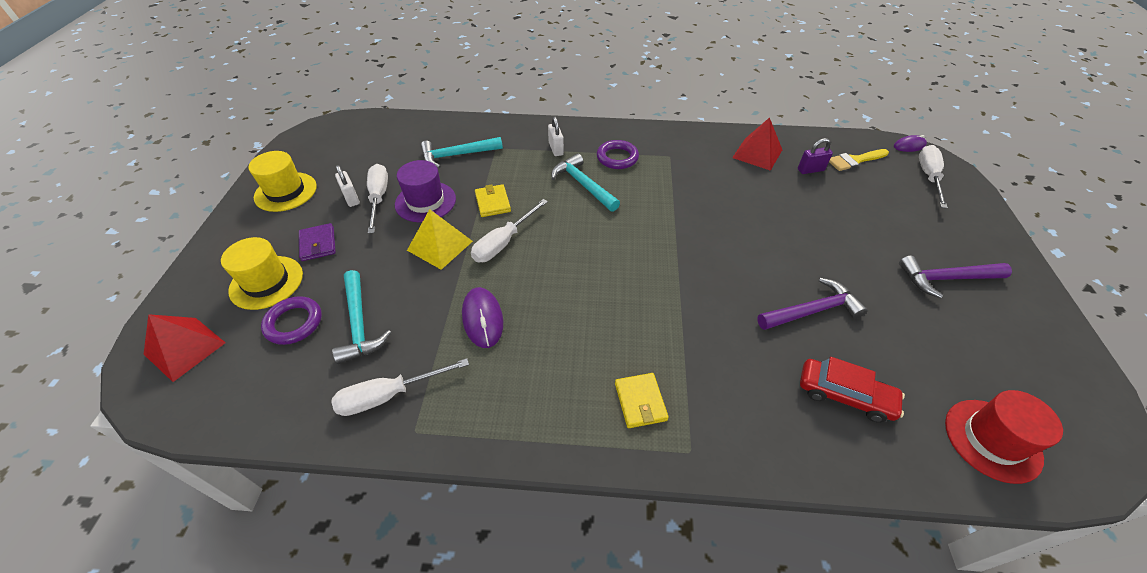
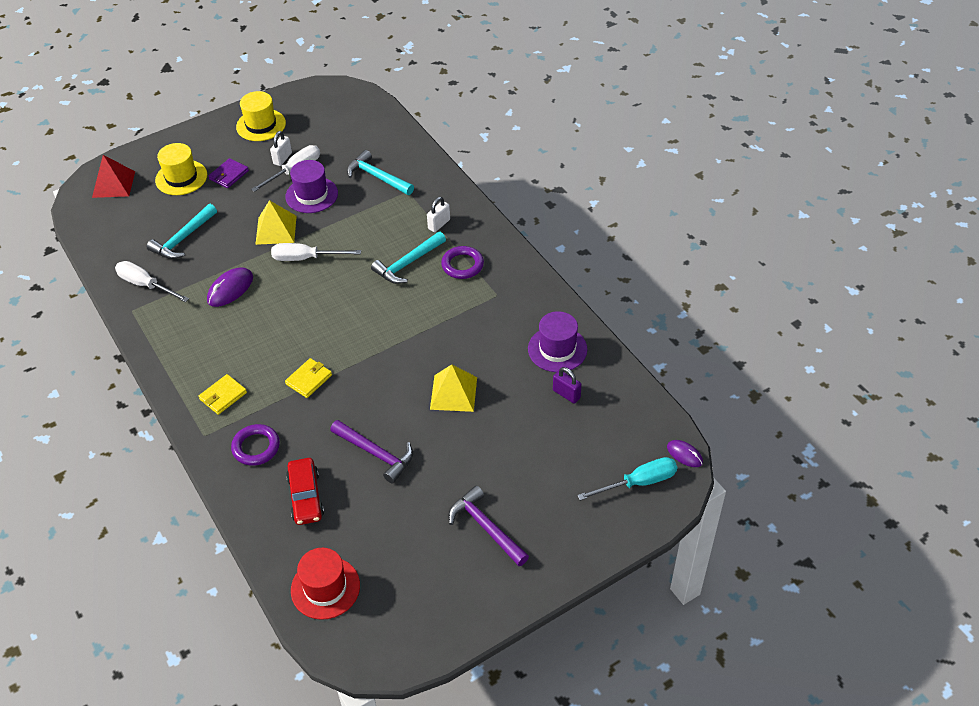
camera: 55 degrees right, 0 degrees up
(294, 323) = (162, 212): purple ring -> purple ring (256, 447)
(493, 202) = (342, 228): yellow wallet -> yellow wallet (309, 379)
(583, 185) = (408, 264): turquoise hammer -> turquoise hammer turned 150 degrees counterclockwise
(757, 153) = (557, 349): red pyramid -> purple hat
(765, 227) = (453, 393): none -> yellow pyramid
(854, 160) = (614, 420): yellow brush -> none
(928, 177) = (638, 482): white screwdriver -> turquoise screwdriver

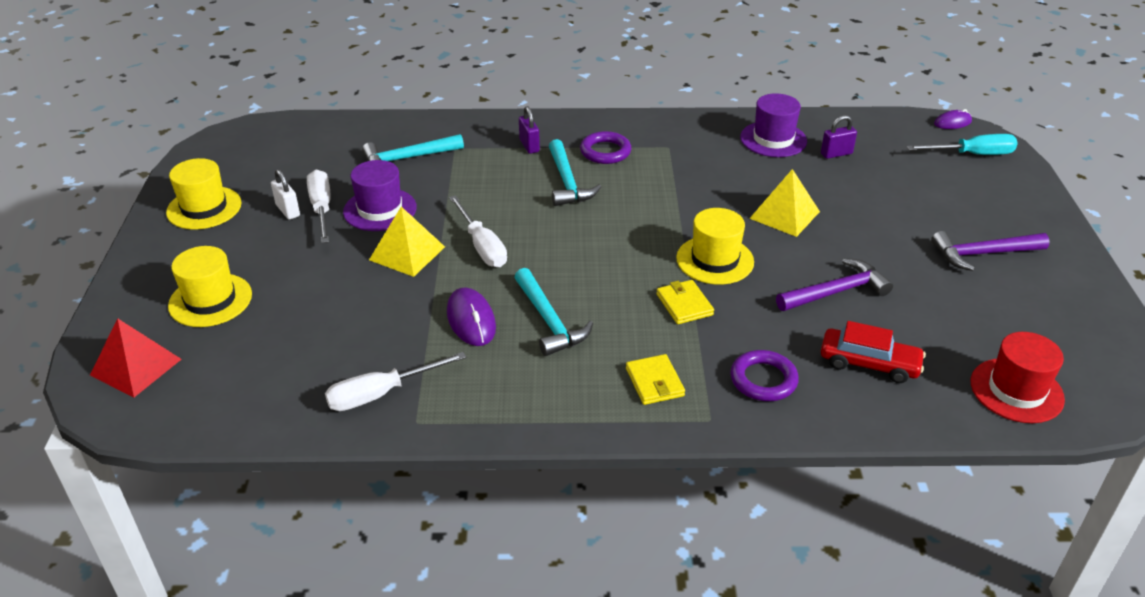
camera: 60 degrees left, 10 degrees down
(183, 239) = (331, 333): turquoise hammer -> turquoise hammer (549, 321)
(229, 175) = (260, 259): purple wallet -> none
(306, 258) = (482, 246): white screwdriver -> white screwdriver turned 60 degrees counterclockwise
(369, 376) = (715, 260): none -> yellow hat
(439, 224) = (529, 146): white padlock -> purple padlock
(638, 482) = (972, 154): turquoise screwdriver -> turquoise screwdriver turned 75 degrees clockwise

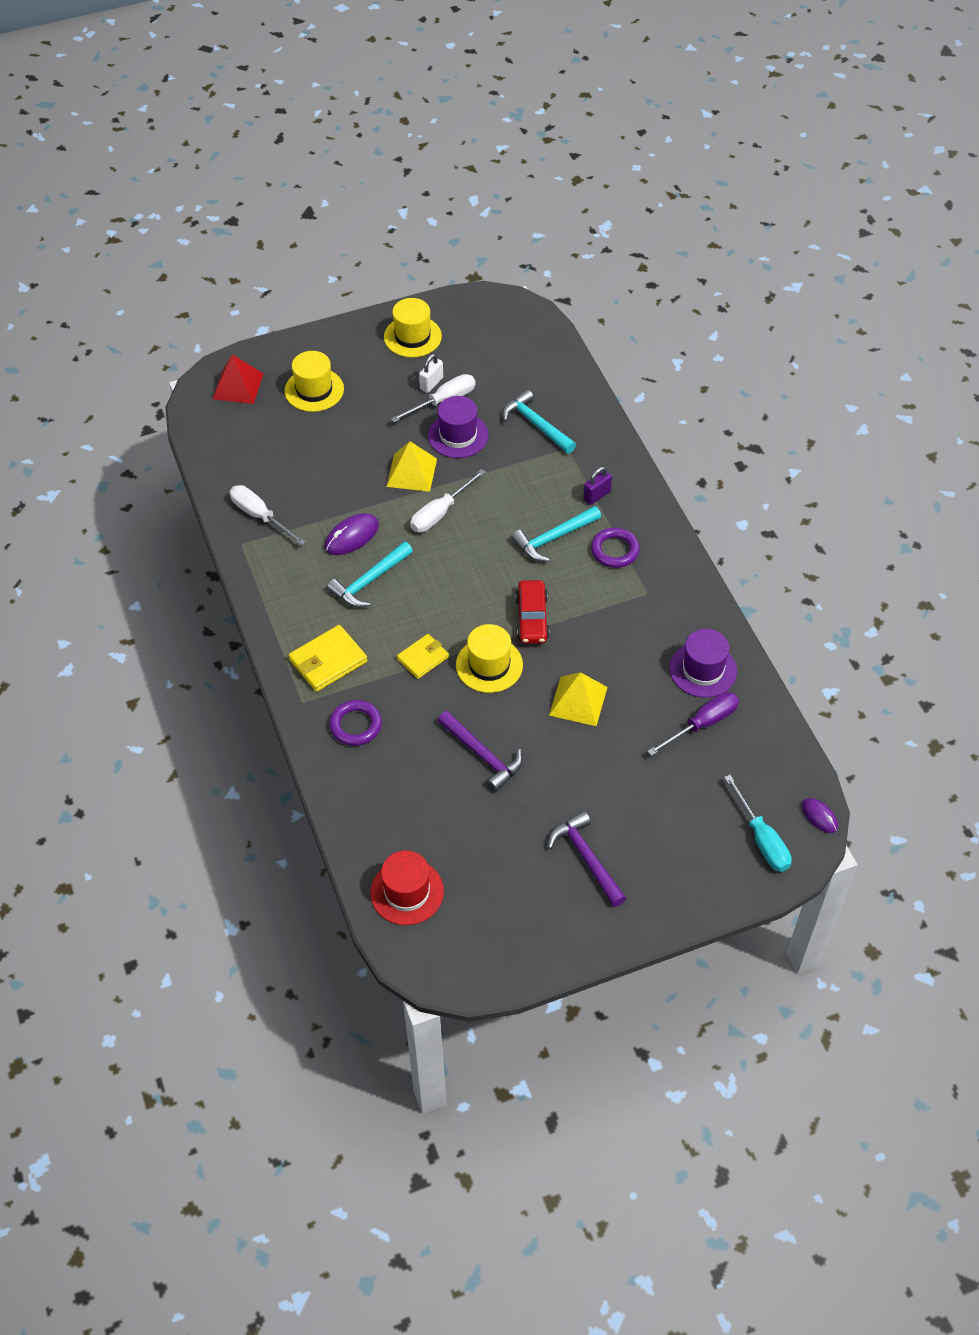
camera: 70 degrees right, 15 degrees up
(654, 382) = (328, 661): yellow wallet -> yellow wallet, size x1.51
(836, 154) = (702, 724): purple padlock -> purple screwdriver
(869, 363) = (400, 790): red car -> red car (532, 618)

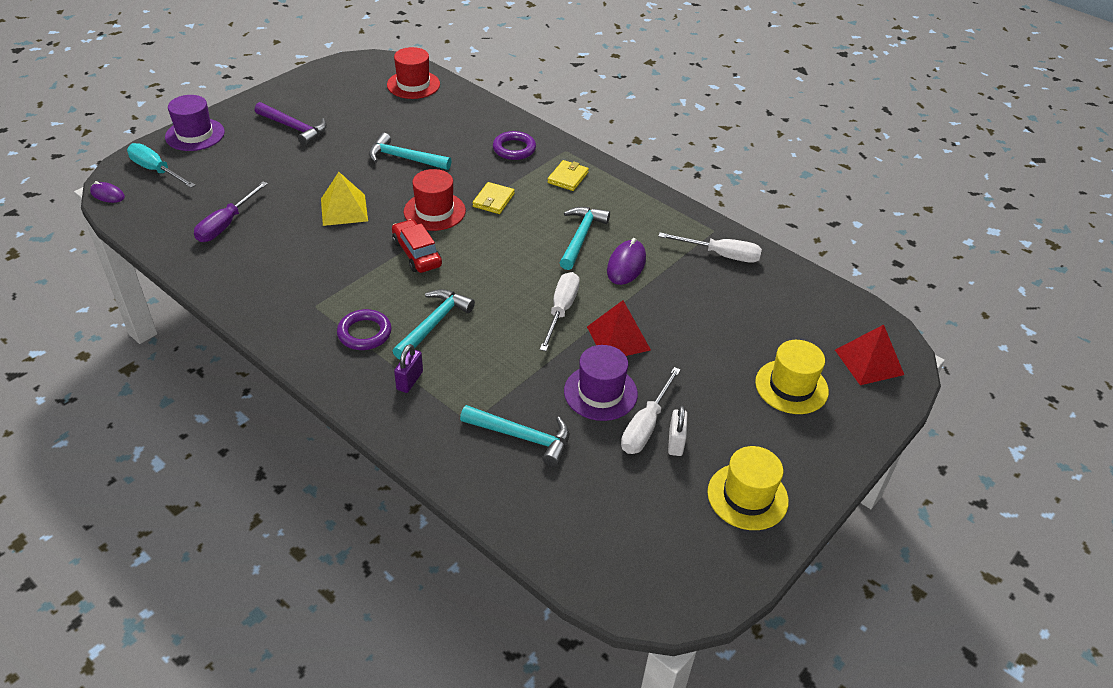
camera: 150 degrees right, 10 degrees down
(328, 661) = (568, 177): yellow wallet -> yellow wallet, size x0.66
(411, 472) = (618, 338): yellow pyramid -> red pyramid
(483, 755) = (404, 158): purple hammer -> turquoise hammer
(489, 665) = (434, 211): yellow hat -> red hat
(703, 669) = (237, 262): purple hat -> purple hat (195, 134)

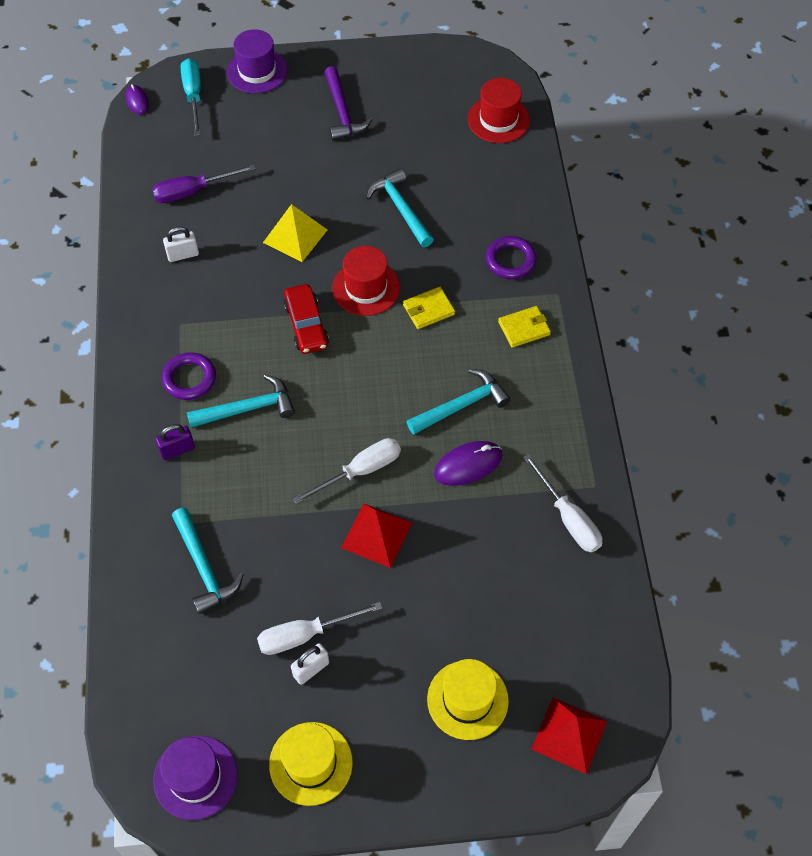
camera: 45 degrees right, 15 degrees up
(265, 264) = (183, 255): none -> white padlock
(417, 253) = (306, 325): red car -> red car turned 150 degrees clockwise
(600, 392) = (304, 575): purple hat -> purple hat (195, 777)

